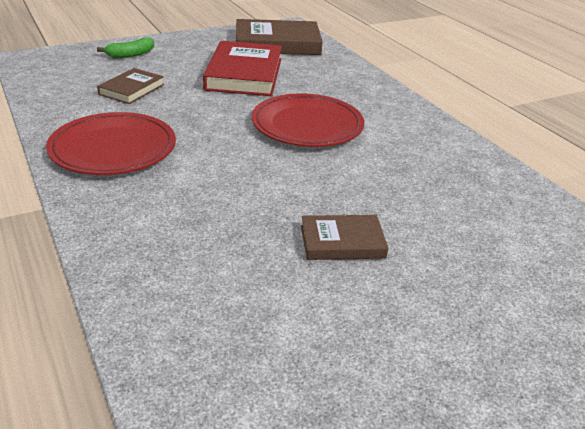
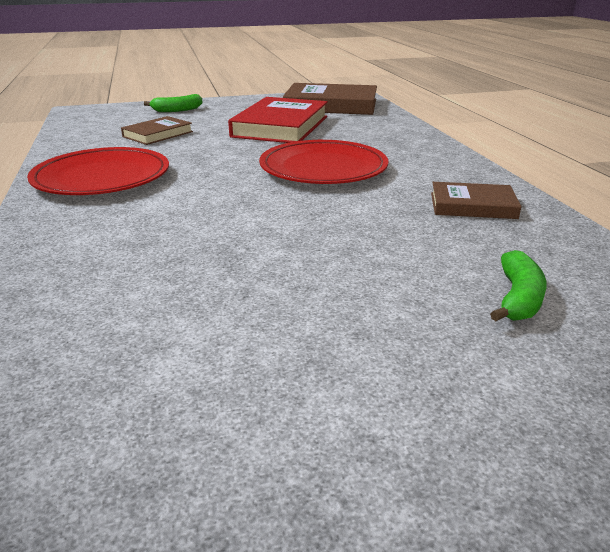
camera: 15 degrees right, 5 degrees down
(342, 242) = (300, 277): brown book -> brown book (472, 205)
(501, 245) = (518, 298): none -> green banana

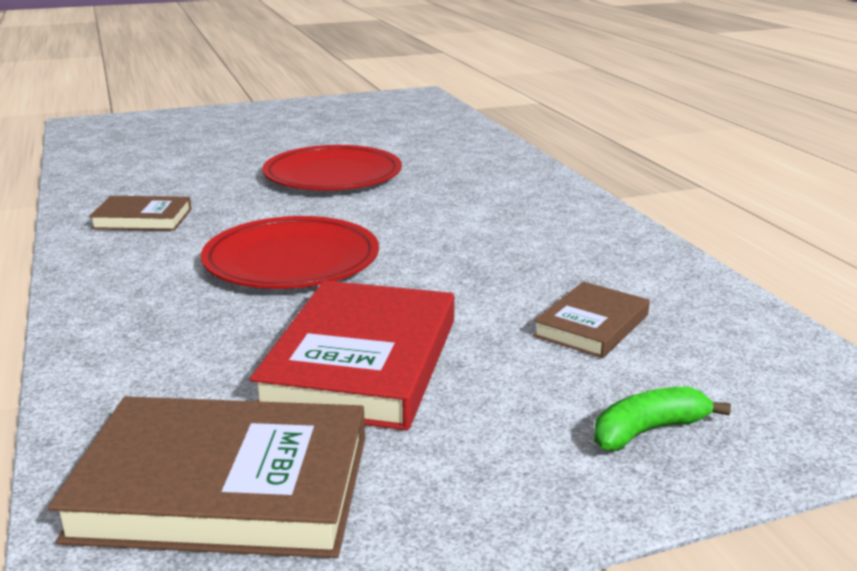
camera: 175 degrees right, 5 degrees down
(102, 177) = (571, 237): red plate -> red plate (333, 175)
(518, 298) = (183, 163): green banana -> none

